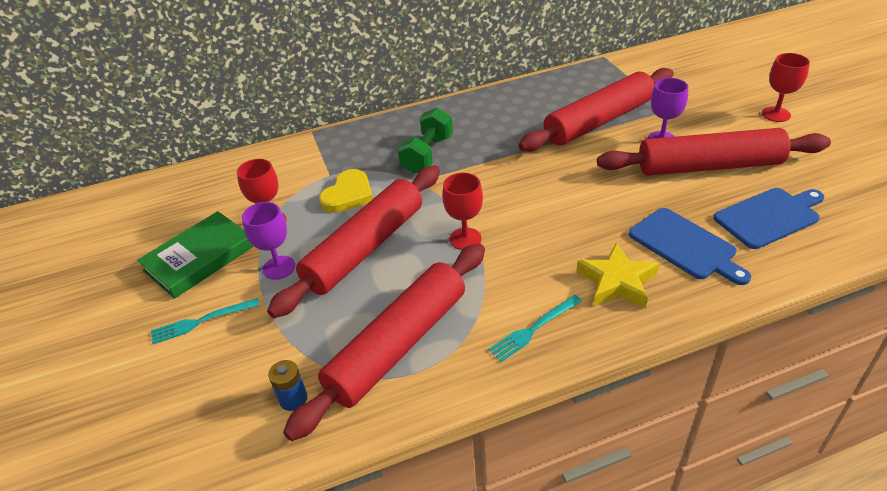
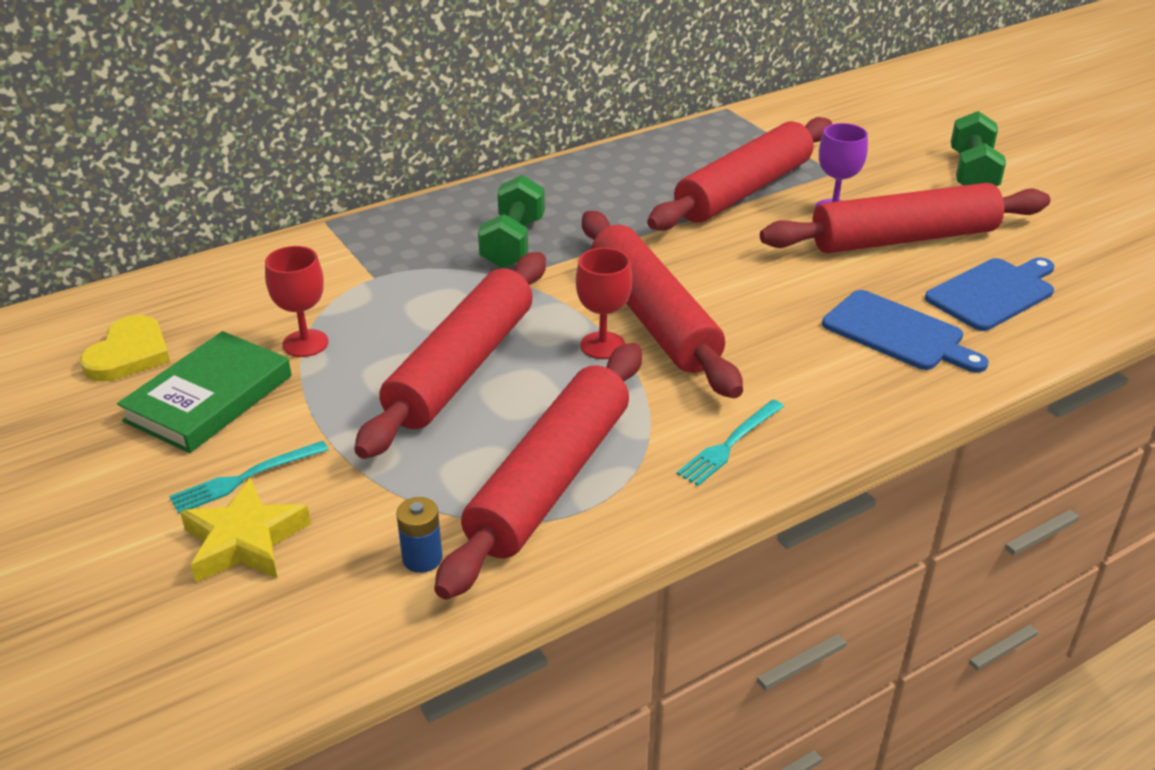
camera: 15 degrees left, 5 degrees down
(279, 267) = (340, 401): purple goblet -> none
(348, 194) = (412, 301): yellow heart -> yellow heart (129, 354)
(507, 218) = (653, 317): none -> red rolling pin
(617, 282) = (822, 381): yellow star -> yellow star (244, 541)
(775, 114) = (972, 173): red goblet -> green dumbbell

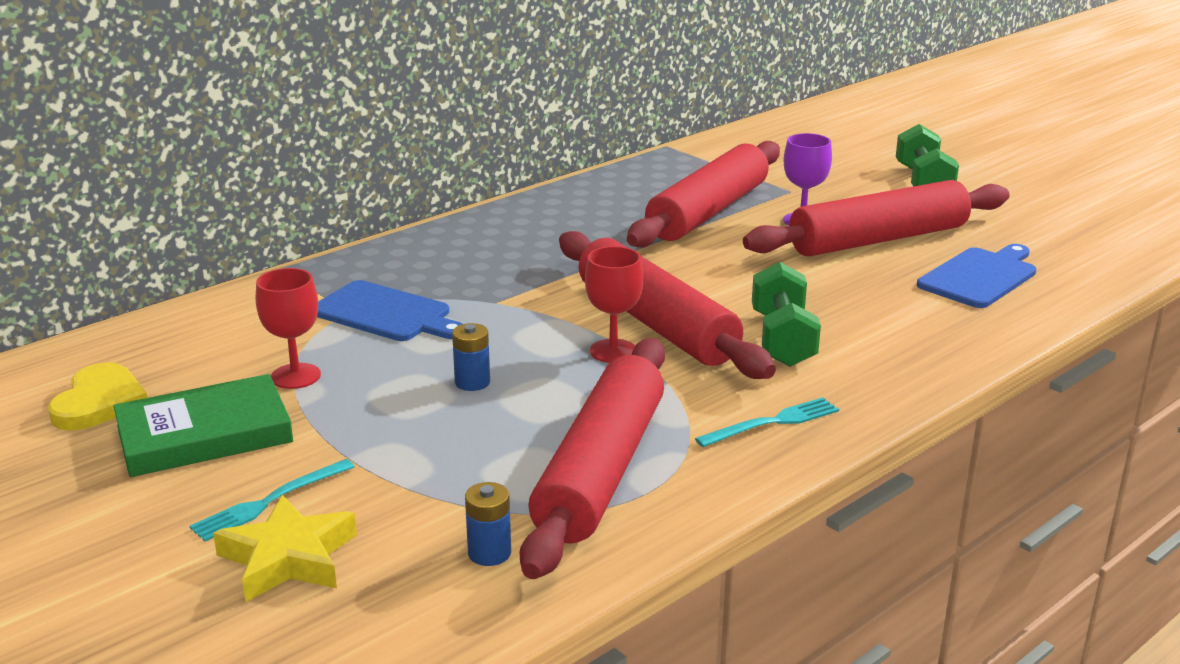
camera: 10 degrees left, 10 degrees down
(209, 398) = (204, 434): green book -> green book turned 45 degrees clockwise
(461, 367) = (472, 382): red rolling pin -> blue battery
(513, 243) = (489, 272): green dumbbell -> green dumbbell (782, 339)
(729, 444) = (772, 423): turquoise fork -> turquoise fork turned 150 degrees counterclockwise
(898, 333) = (902, 316): blue cutting board -> blue cutting board (386, 313)

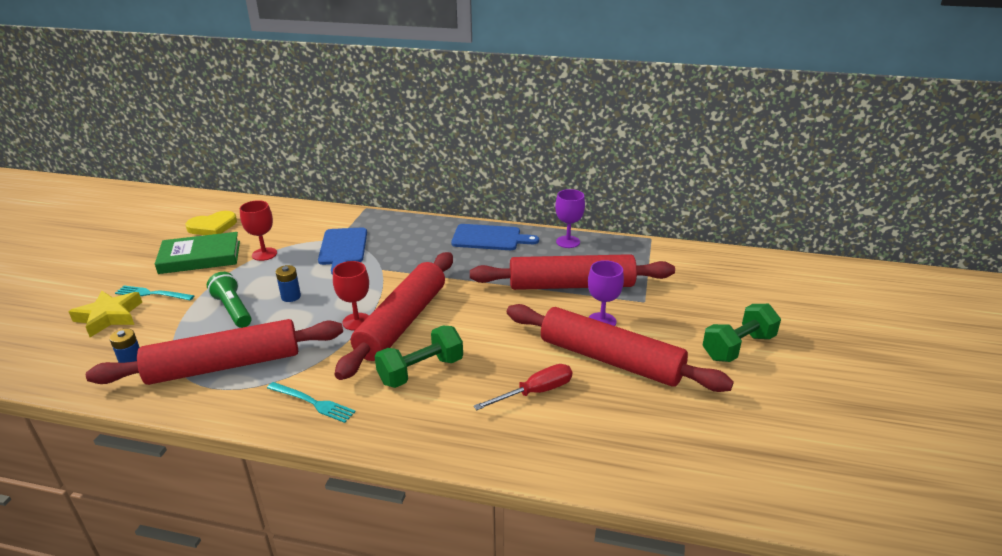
camera: 55 degrees right, 5 degrees up
(204, 434) = (200, 257): green book -> green book turned 45 degrees counterclockwise
(442, 435) = (233, 309): none -> green flashlight
(607, 183) = (568, 242): none -> purple goblet
(895, 291) = (535, 392): none -> red screwdriver
(980, 276) = (601, 422): blue cutting board -> blue cutting board (490, 238)

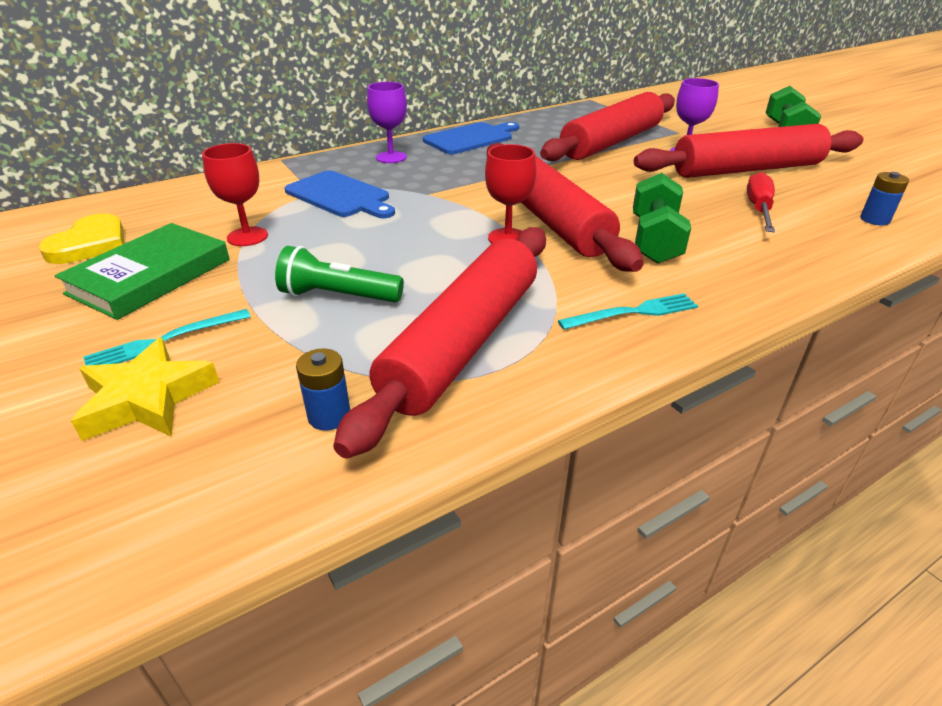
camera: 45 degrees left, 5 degrees up
(291, 296) = (383, 253): blue battery -> blue battery (874, 219)
(568, 242) = (540, 120): purple goblet -> purple goblet (391, 157)

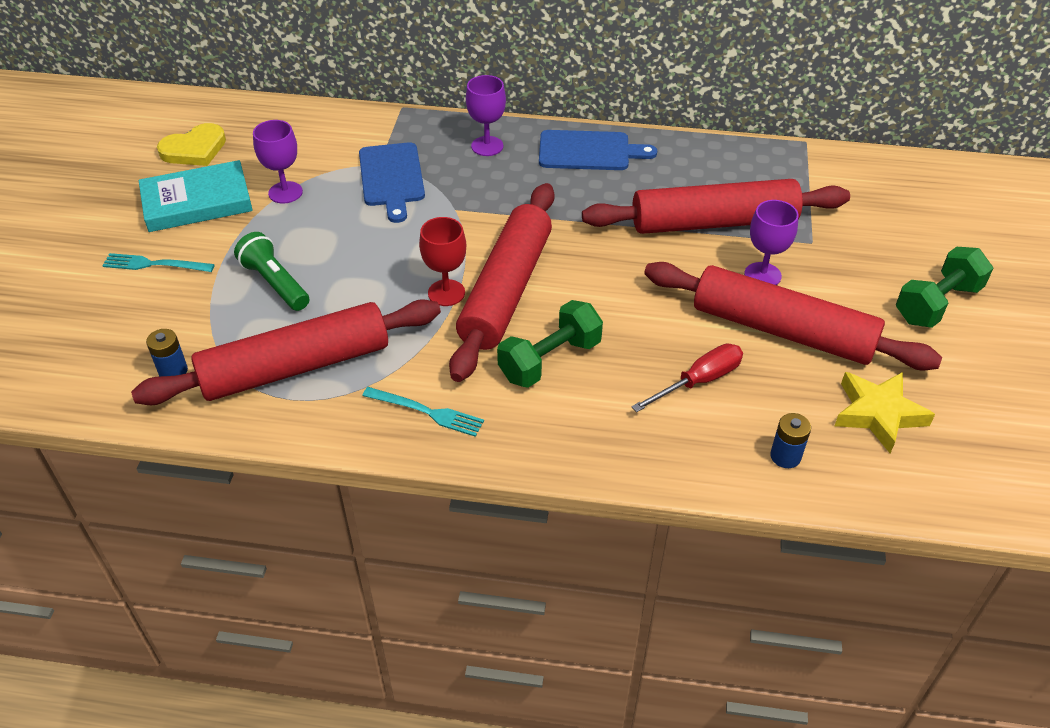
camera: 40 degrees right, 10 degrees up
(147, 399) = (110, 303): yellow star -> yellow star (878, 414)
(150, 276) = (197, 202): green book -> turquoise book
(247, 236) = (285, 192): red goblet -> purple goblet

